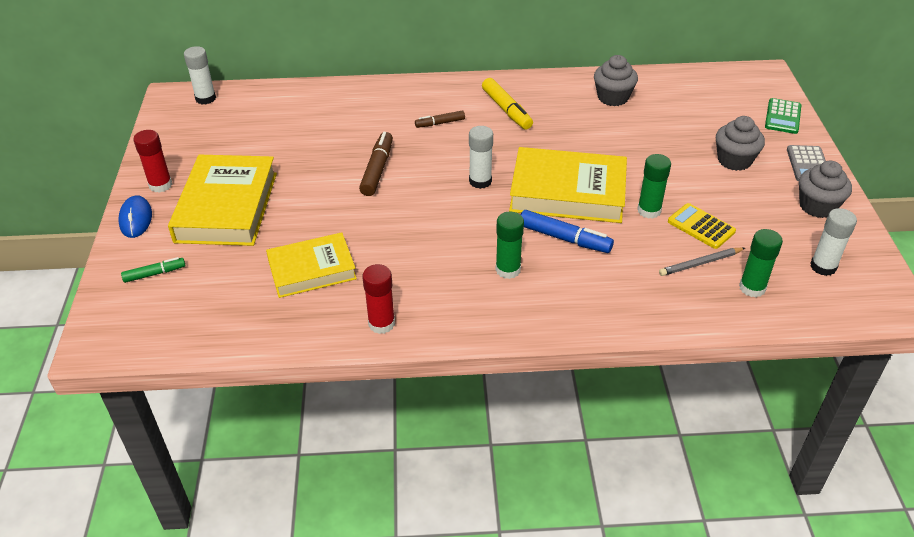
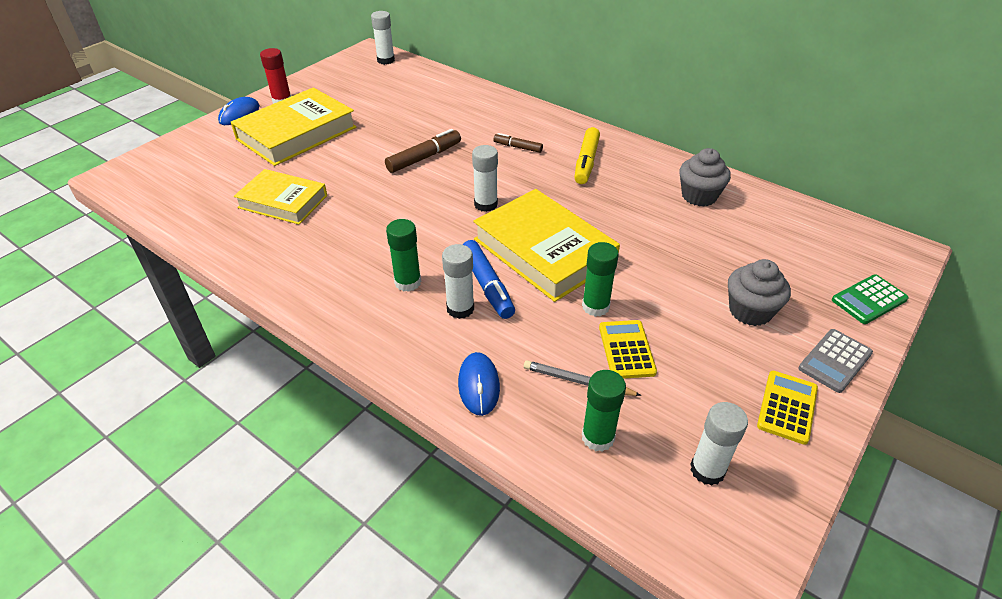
camera: 40 degrees right, 0 degrees up
(155, 274) = (199, 152): green marker -> none
(381, 323) = (268, 265): red glue stick -> none
(569, 265) = (460, 308): none -> white glue stick
(649, 304) = (478, 385): none -> blue mouse
(817, 206) = (787, 407): grey cupcake -> yellow calculator

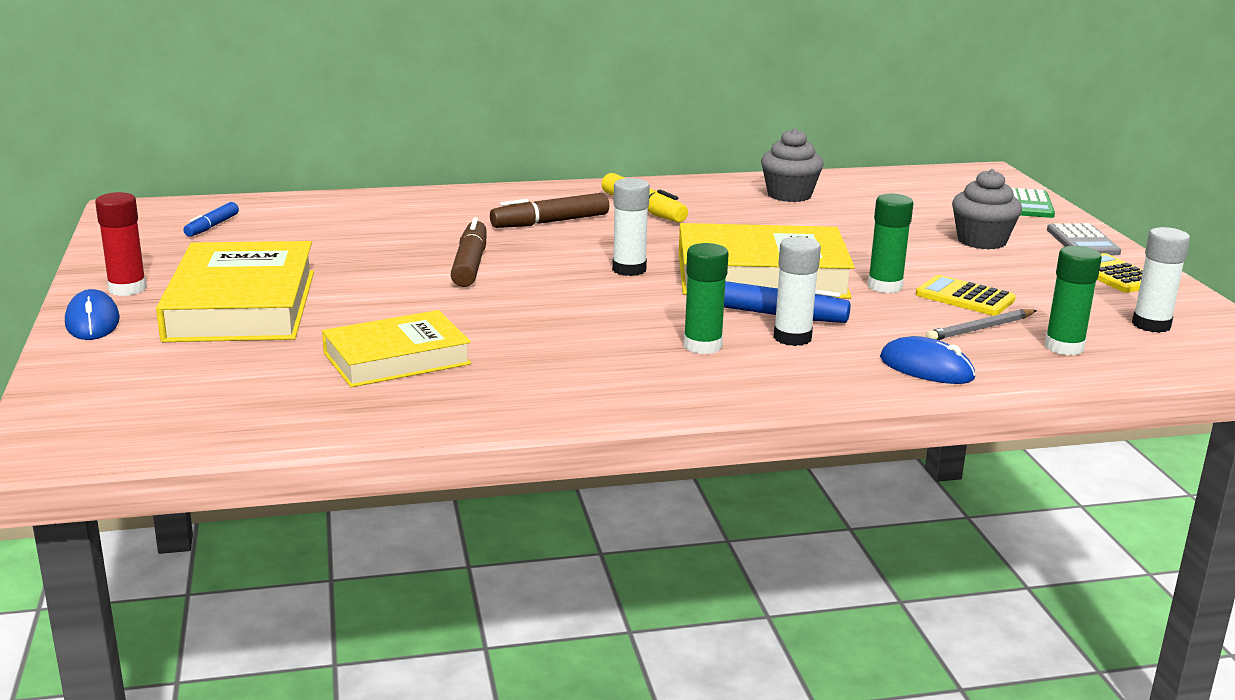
camera: 50 degrees left, 20 degrees down
(377, 76) = (212, 226): none -> blue marker
(386, 60) = (183, 210): white glue stick -> none
(518, 147) = (550, 222): brown marker -> brown marker, size x1.64

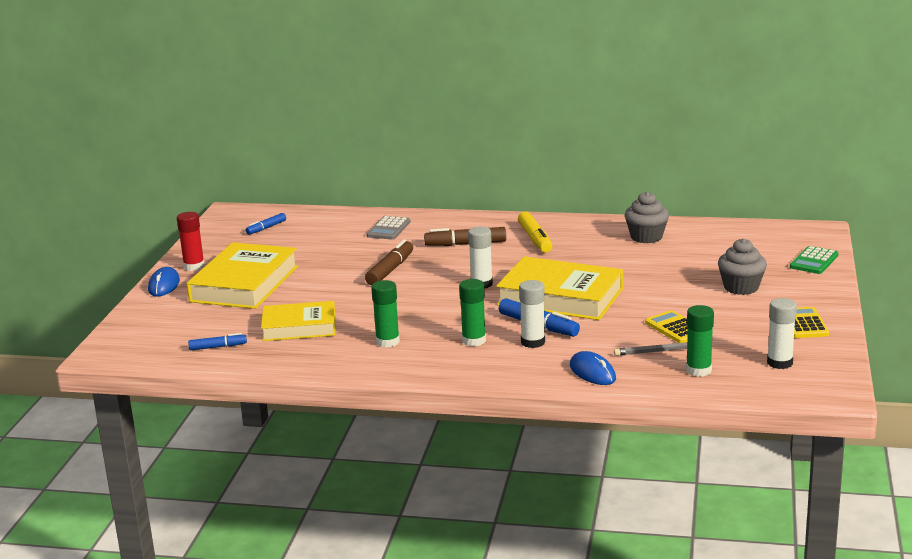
camera: 25 degrees right, 0 degrees up
(275, 407) = (218, 347): none -> blue marker
(885, 286) = (631, 314): green glue stick -> green glue stick (387, 342)
(1082, 241) = (815, 295): grey calculator -> grey calculator (388, 229)

